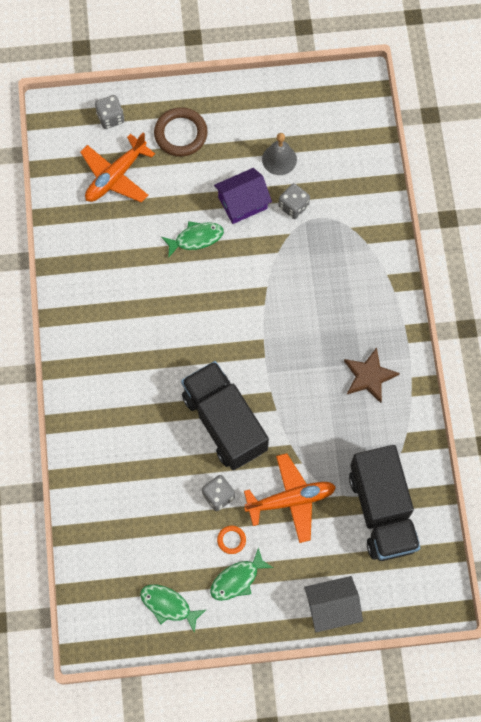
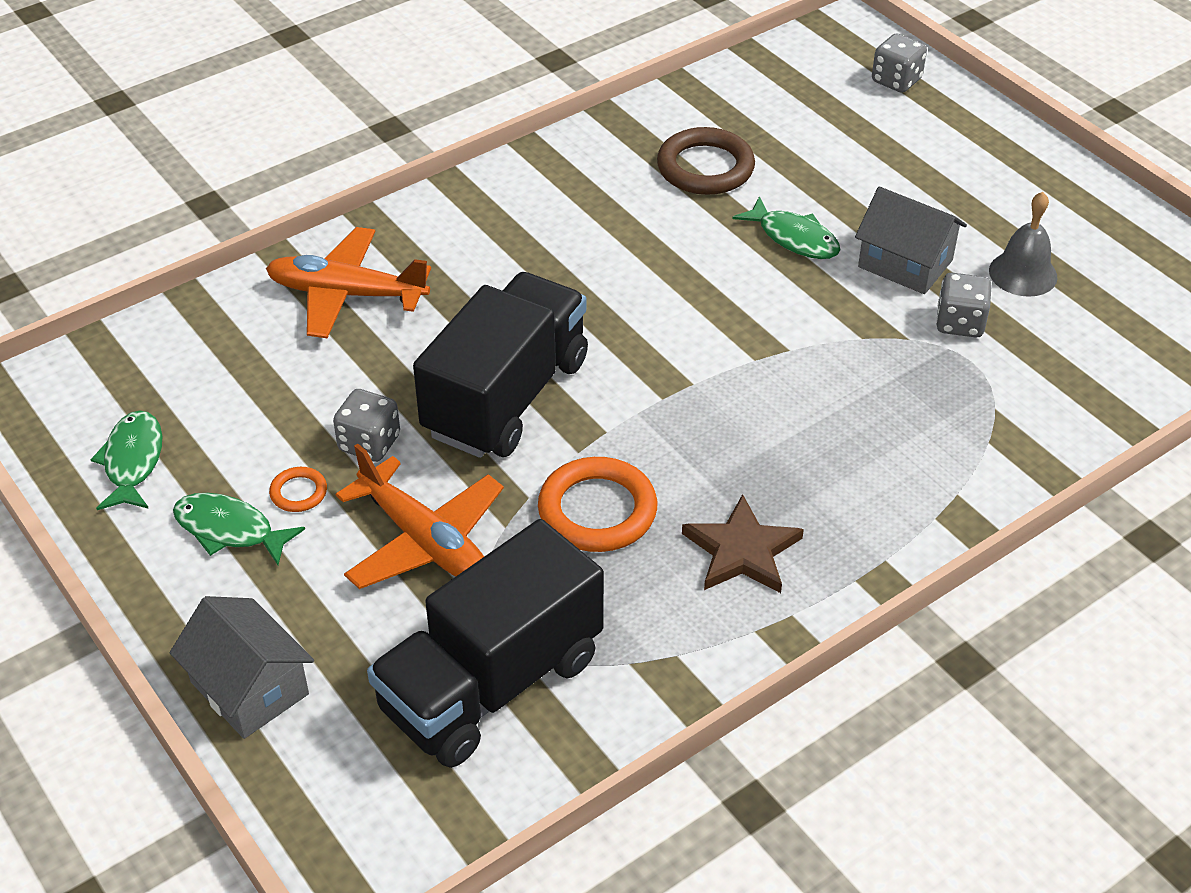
camera: 60 degrees right, 25 degrees down
(115, 176) = (811, 120): orange plane -> orange plane (346, 294)
(180, 134) = (947, 155): brown ring -> brown ring (705, 167)
(242, 203) = (905, 263): purple house -> grey house
(314, 420) = (597, 510): none -> orange ring

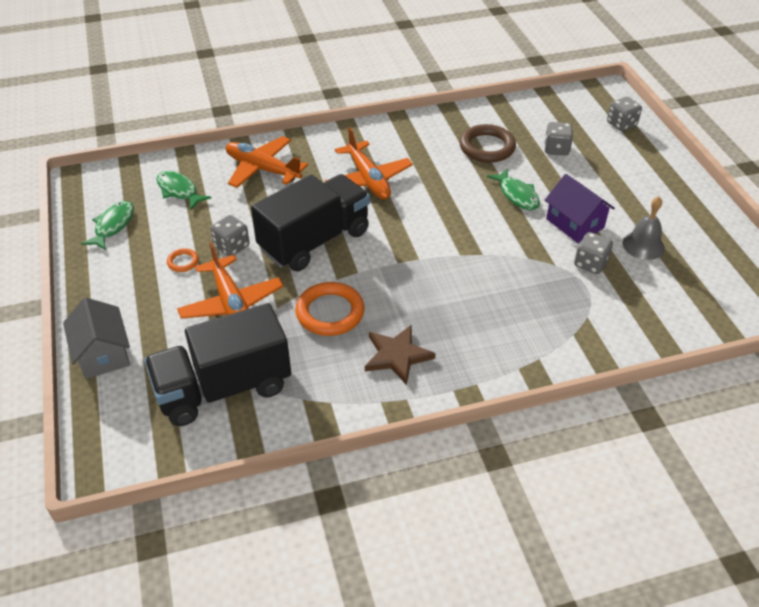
camera: 20 degrees right, 0 degrees up
(229, 530) = (139, 272): green fish -> green fish (179, 191)
(539, 269) = (368, 179): none -> orange plane
(816, 146) = (556, 149): none -> grey dice
(905, 263) = (575, 223): grey house -> purple house

